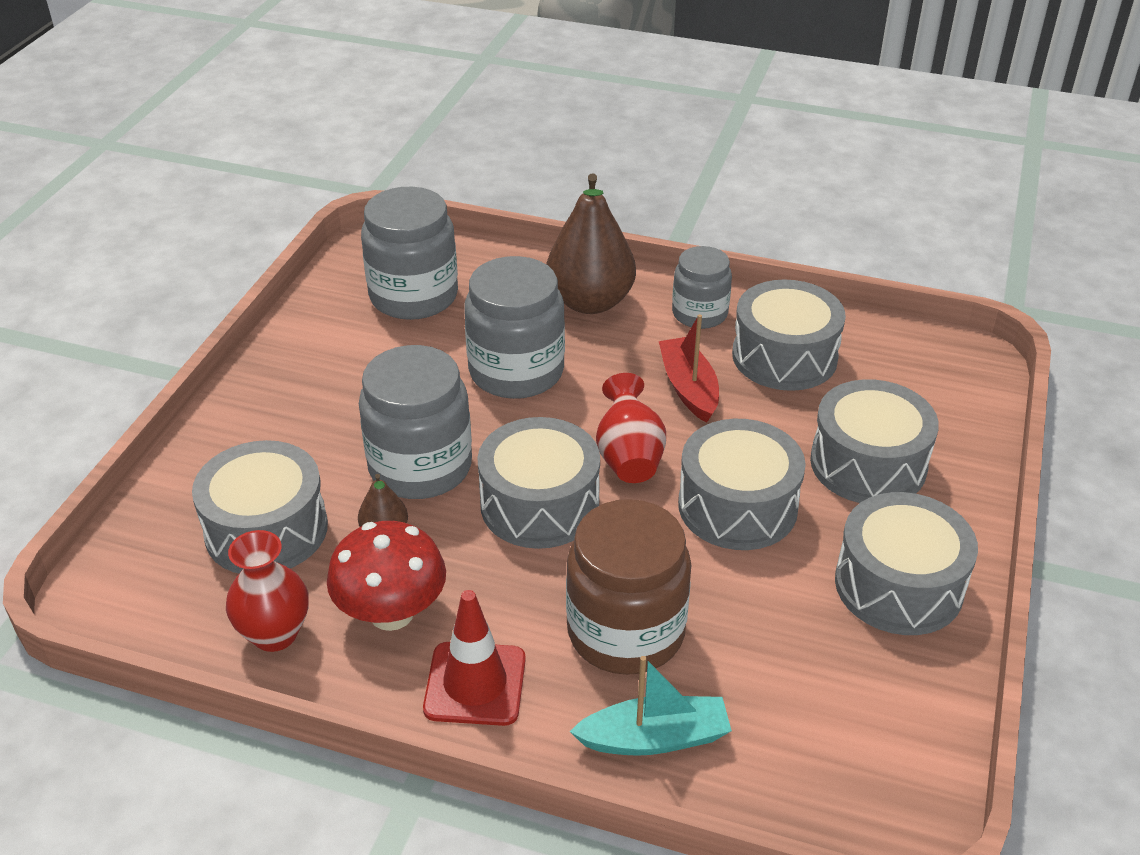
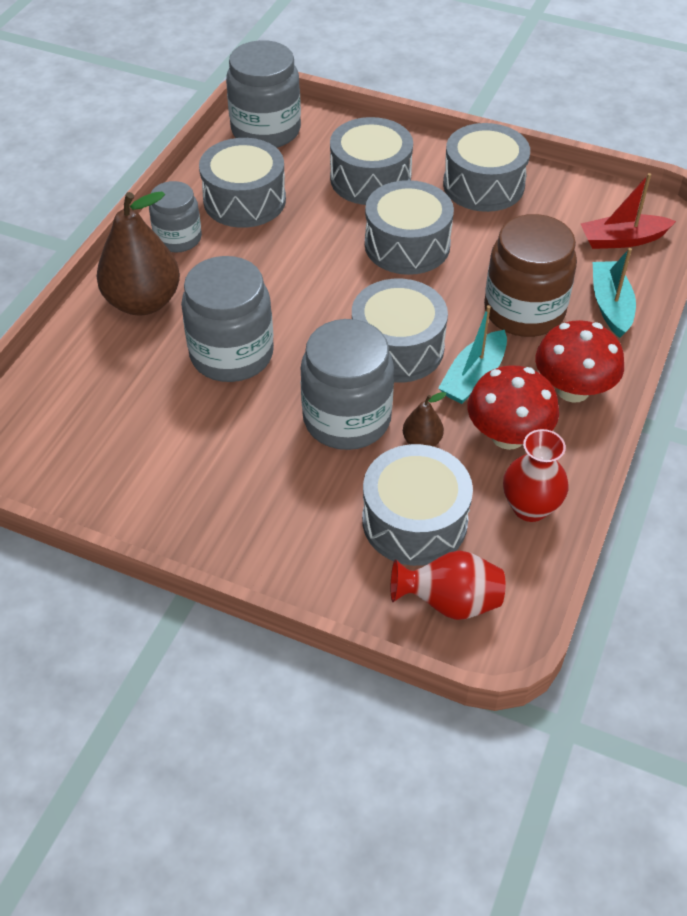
camera: 85 degrees left, 10 degrees up
(414, 296) = (99, 423): grey jar -> grey jar (266, 130)
(475, 684) = (572, 390): red traffic cone -> red mushroom
(494, 578) = (473, 377): none -> turquoise boat
(629, 457) = (350, 295): red vase -> red vase (449, 602)
(688, 388) = (273, 255): red boat -> red boat (622, 240)

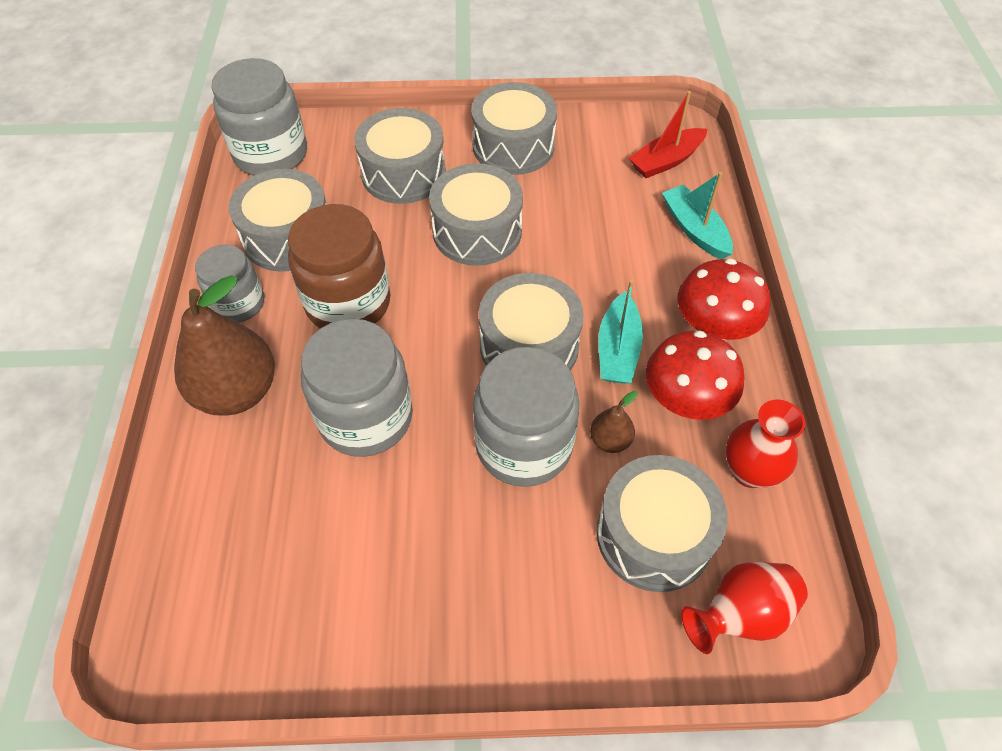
camera: 25 degrees left, 5 degrees up
(524, 311) = (623, 263): brown jar -> brown jar (348, 303)

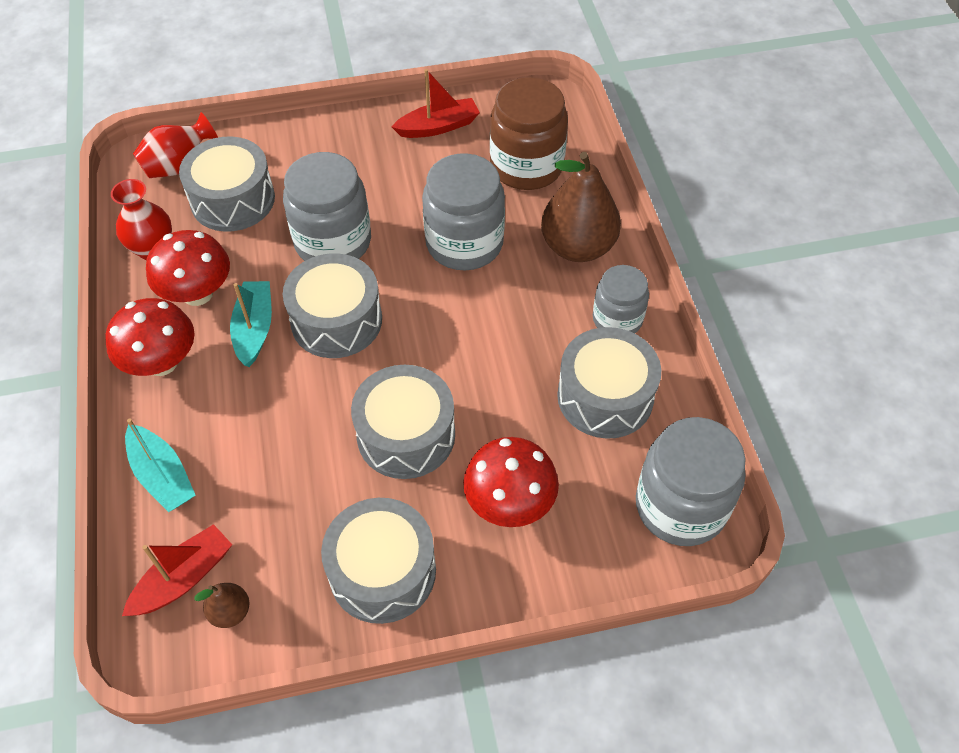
camera: 170 degrees right, 0 degrees up
(342, 627) = (438, 127): none -> red boat
(348, 303) = (515, 335): brown jar -> brown jar (526, 166)
(403, 173) = (509, 503): grey drum -> red mushroom
(610, 440) = (263, 255): brown pear -> brown pear (230, 612)

